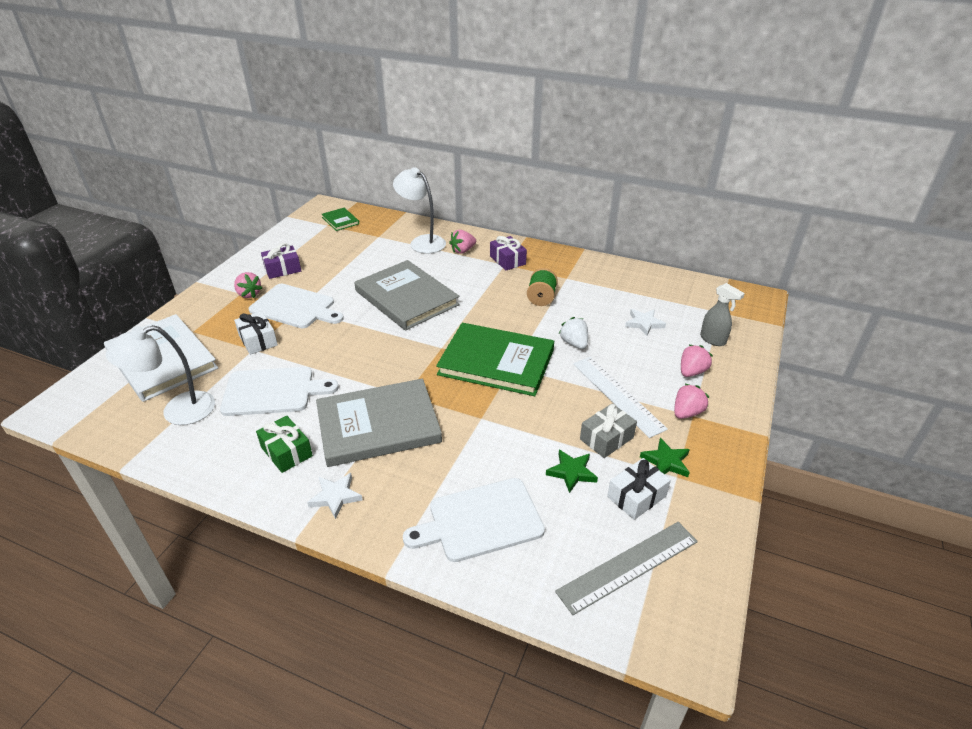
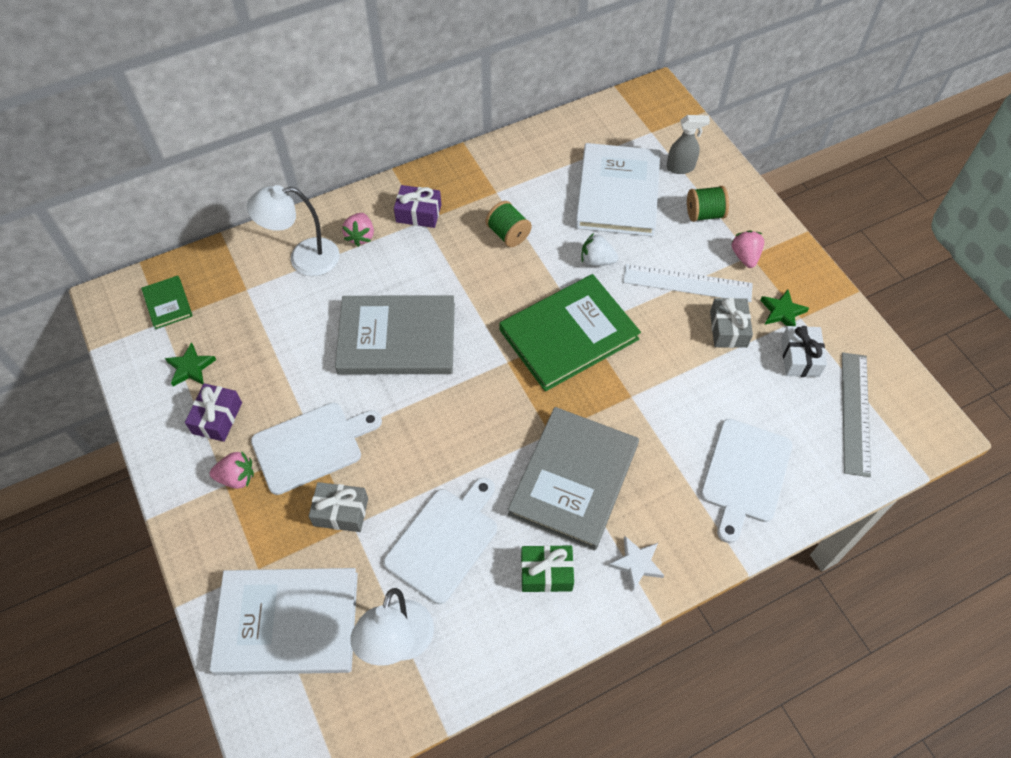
camera: 50 degrees left, 20 degrees up
(258, 340) = (341, 512): white gift -> grey gift
(340, 221) = (168, 303): green book -> green book turned 60 degrees clockwise
(572, 472) = (744, 379): green star -> green star (191, 367)
(644, 323) = (617, 193): white star -> white book
(691, 372) = (704, 214): pink strawberry -> green spool

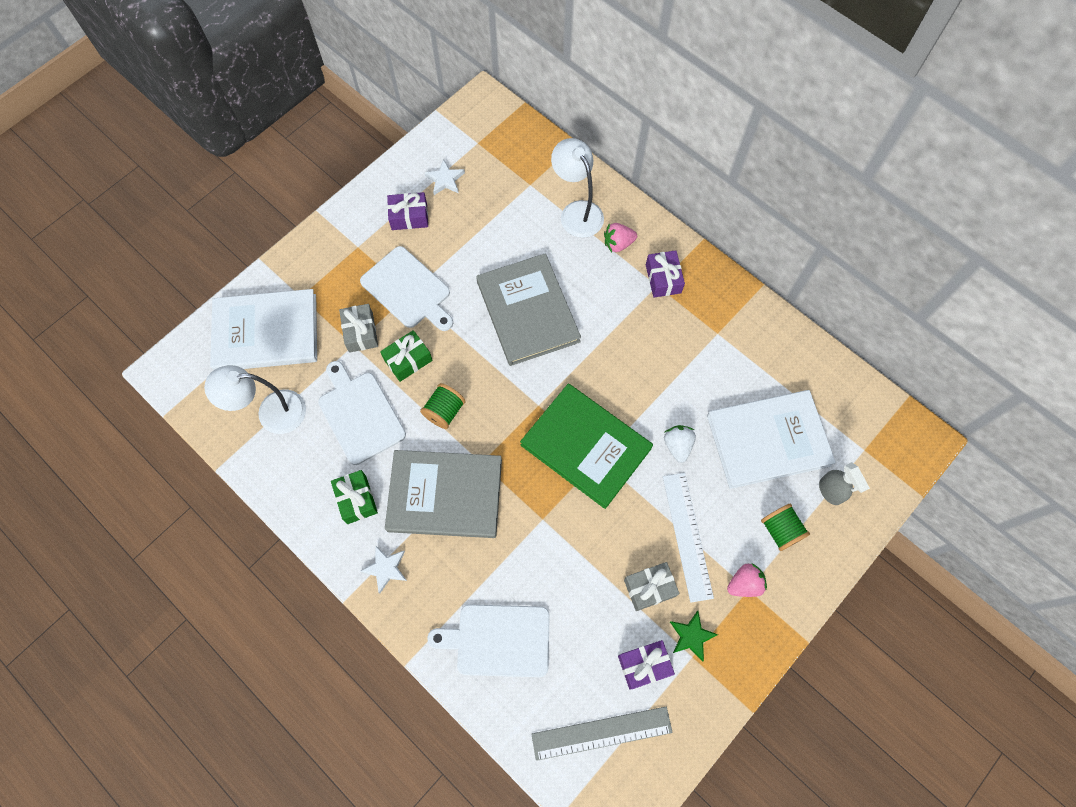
camera: 70 degrees right, 10 degrees up
(168, 303) = (495, 138): green book -> none
(191, 367) = (445, 180): green star -> white star
(237, 477) = (365, 251): pink strawberry -> none
(287, 623) = (266, 333): white book -> white book turned 75 degrees counterclockwise
(399, 471) = (408, 360): none -> green gift
(444, 541) = (360, 414): white cutting board -> white cutting board turned 135 degrees counterclockwise
(508, 234) = (673, 360): green spool -> green spool (444, 411)
(800, 357) = (644, 665): white gift -> purple gift

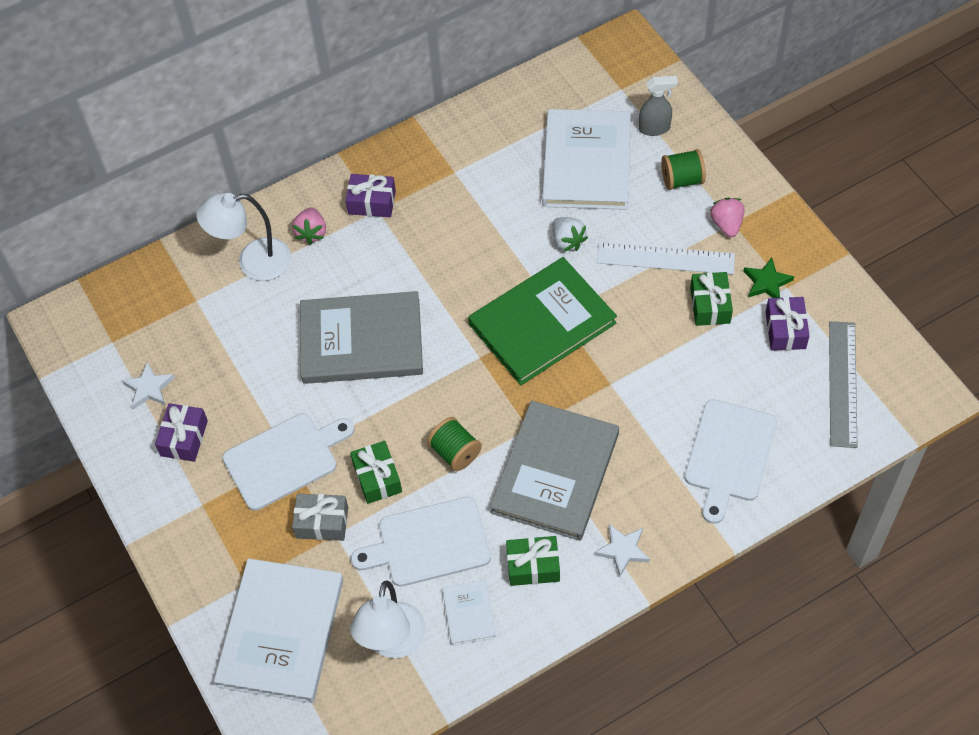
camera: 70 degrees left, 10 degrees down
(306, 461) = (469, 613): none -> white book
(649, 588) = (710, 305): grey gift -> green gift
(677, 446) = (567, 241): white strawberry -> white strawberry turned 135 degrees counterclockwise

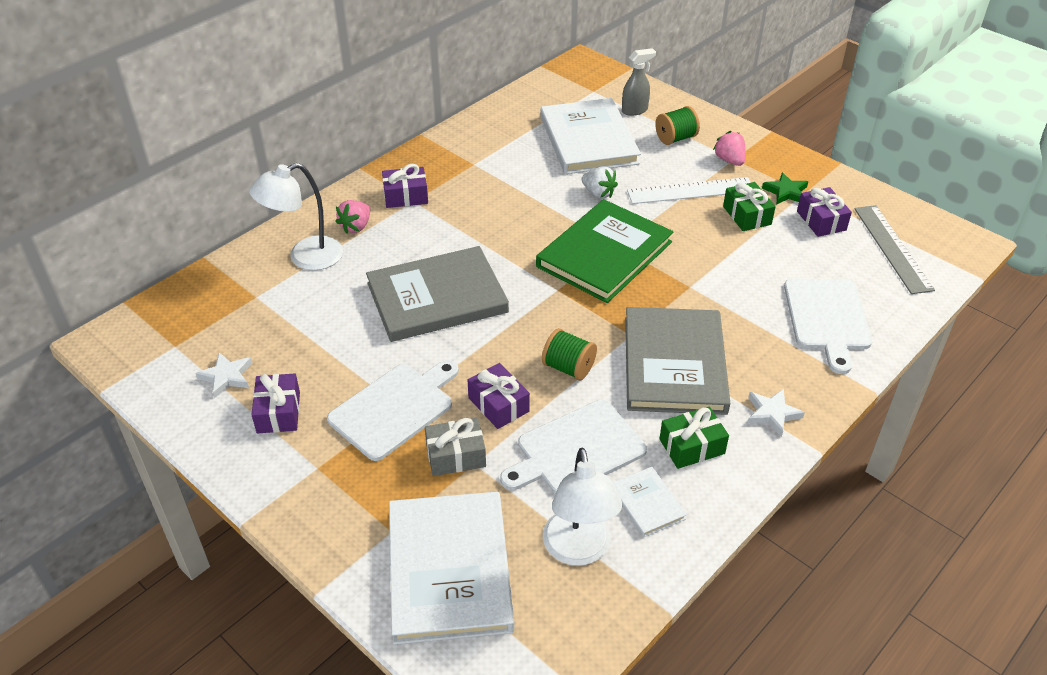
camera: 20 degrees left, 15 degrees down
(311, 233) = (356, 227): pink strawberry -> pink strawberry turned 45 degrees clockwise
(377, 478) = (498, 404): green gift -> purple gift

